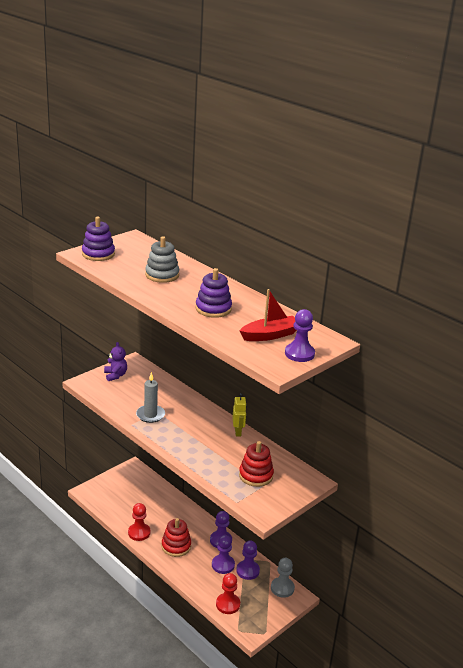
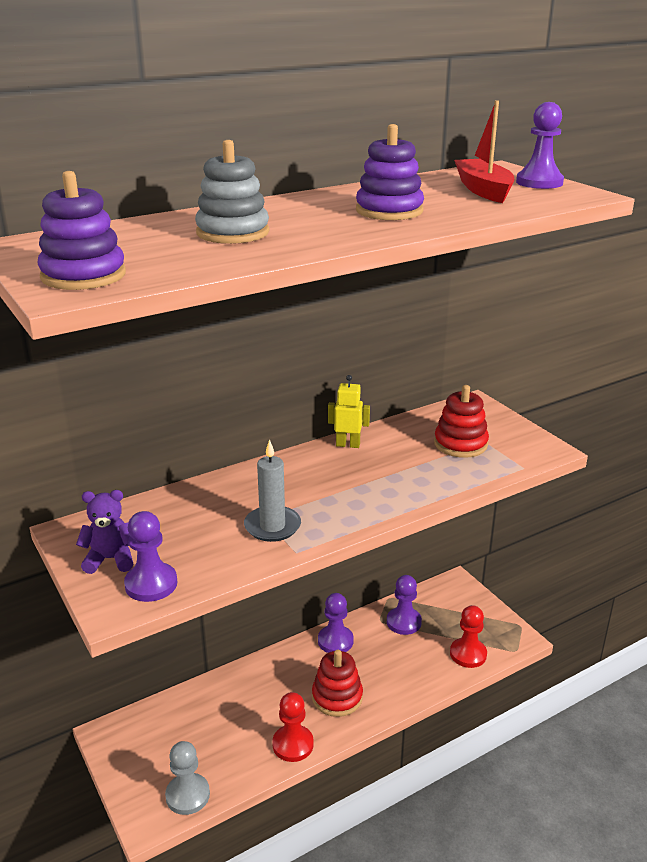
camera: 75 degrees left, 0 degrees up
(223, 565) = (388, 647): purple pawn -> purple pawn (151, 584)
(282, 588) = (440, 594): grey pawn -> grey pawn (187, 795)

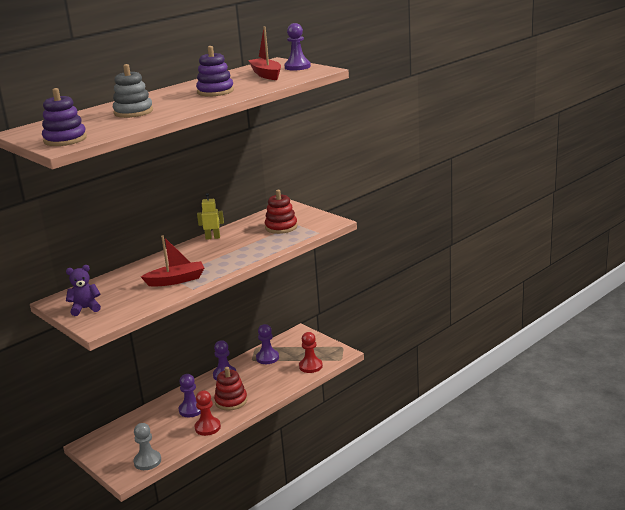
camera: 10 degrees left, 5 degrees down
(151, 584) = (113, 314): purple pawn -> purple pawn (191, 410)
(272, 526) = (176, 280): grey candle -> red boat

